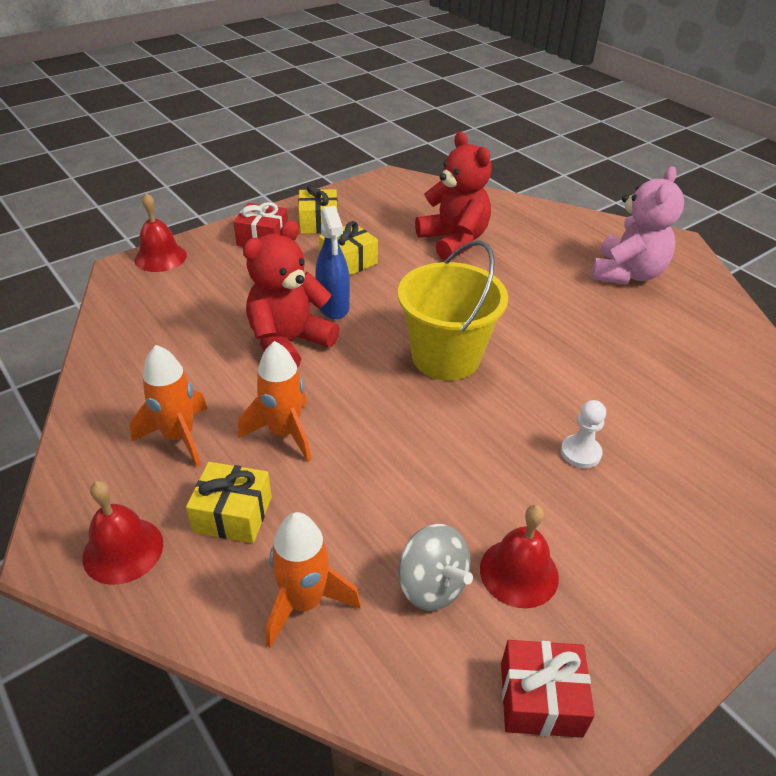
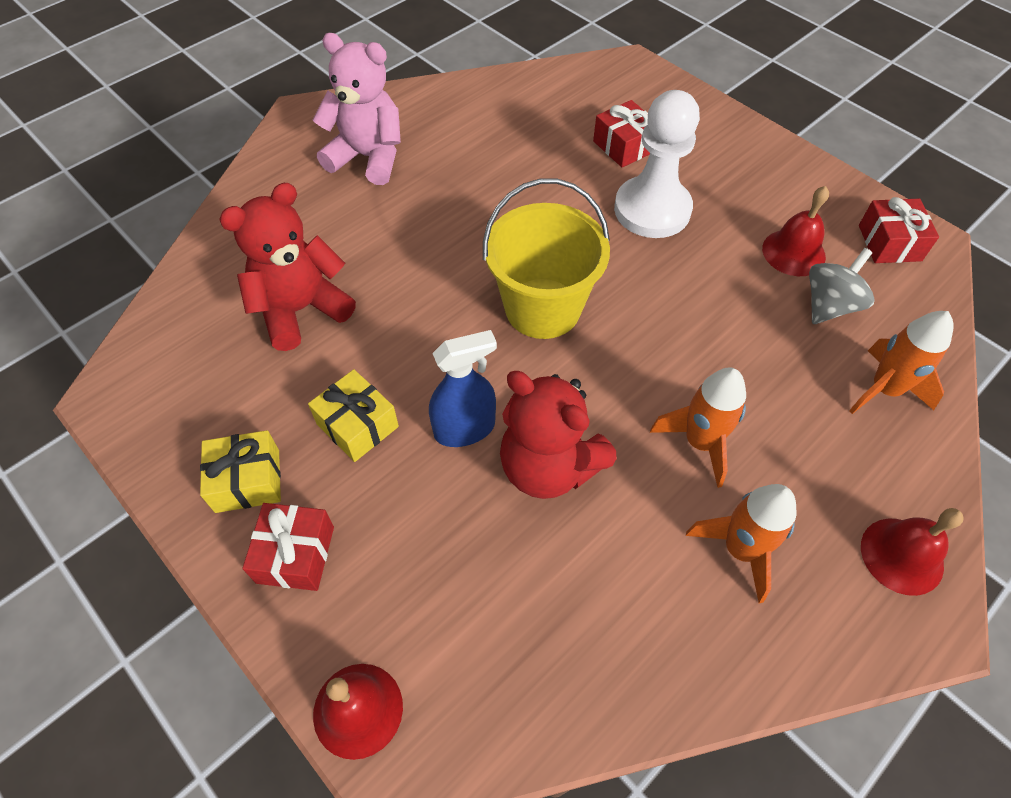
camera: 95 degrees left, 15 degrees up
(233, 514) = (820, 466): yellow gift -> none
(580, 453) = (652, 210): white pawn -> white pawn, size x2.15
(686, 447) = (624, 146): none -> red gift

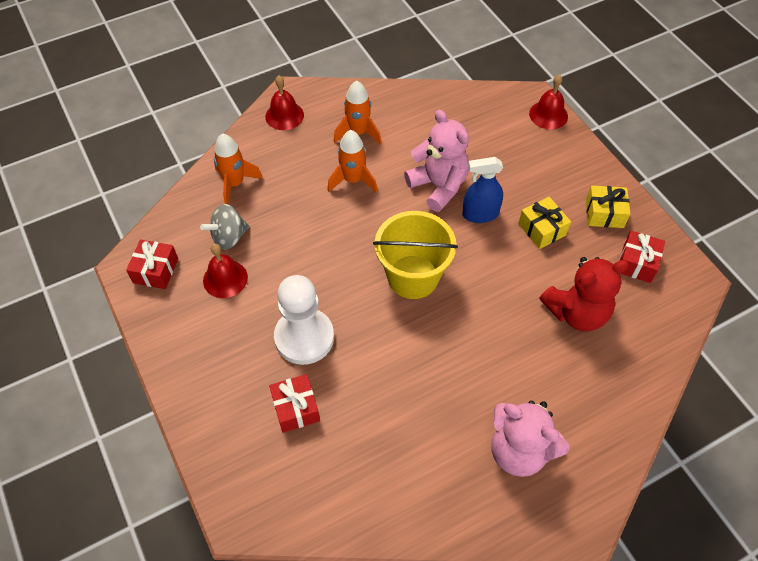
camera: 165 degrees left, 0 degrees up
(295, 554) = (577, 175): red gift -> red gift (637, 263)
(549, 466) = (438, 186): red teddy bear -> pink teddy bear

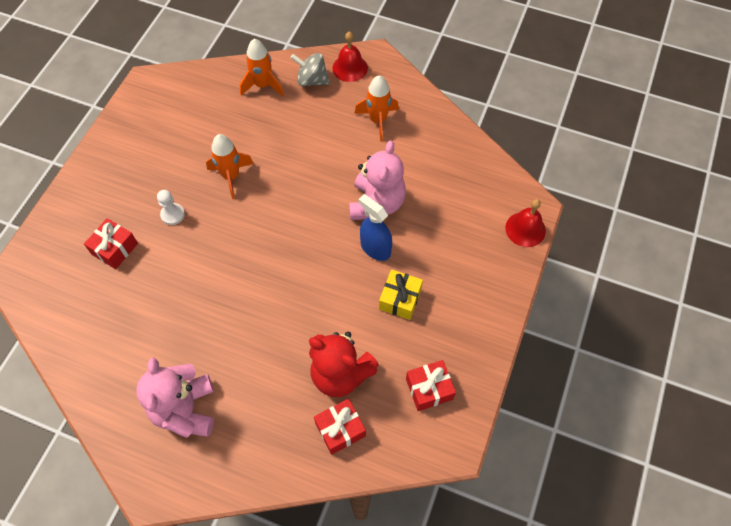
camera: 50 degrees right, 5 degrees up
(155, 271) = (156, 97): red gift -> red gift (340, 429)
(225, 279) = (181, 138): red bell -> none
(229, 237) = (216, 115): grey spinning top -> grey spinning top (312, 80)
(304, 337) = (172, 214): white pawn -> white pawn, size x0.46
(352, 180) = (330, 148): orange rocket -> orange rocket (231, 176)
(413, 277) = (278, 243): yellow bucket -> none
(604, 213) = (459, 334): yellow gift -> none

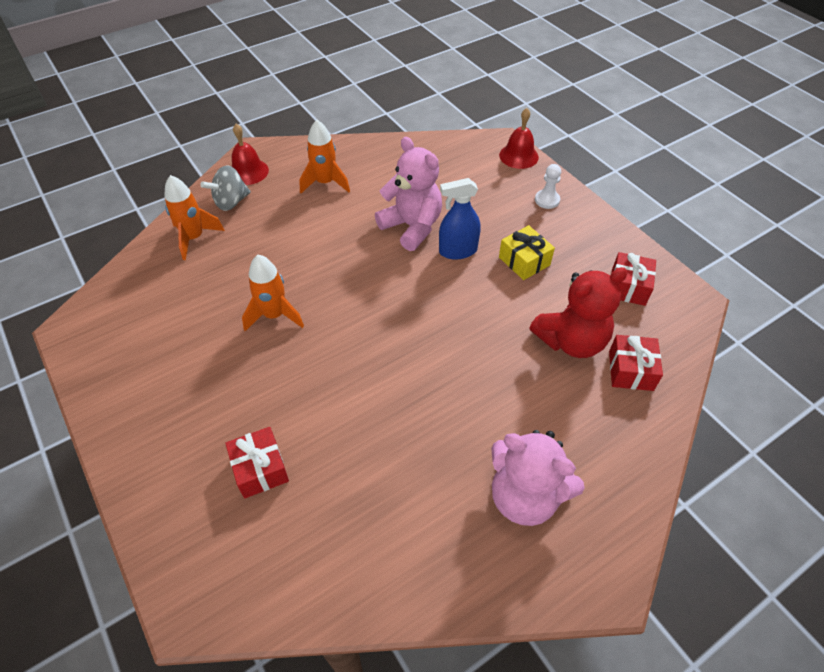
camera: 55 degrees left, 10 degrees down
(172, 214) = (270, 389): white pawn -> white pawn (547, 200)

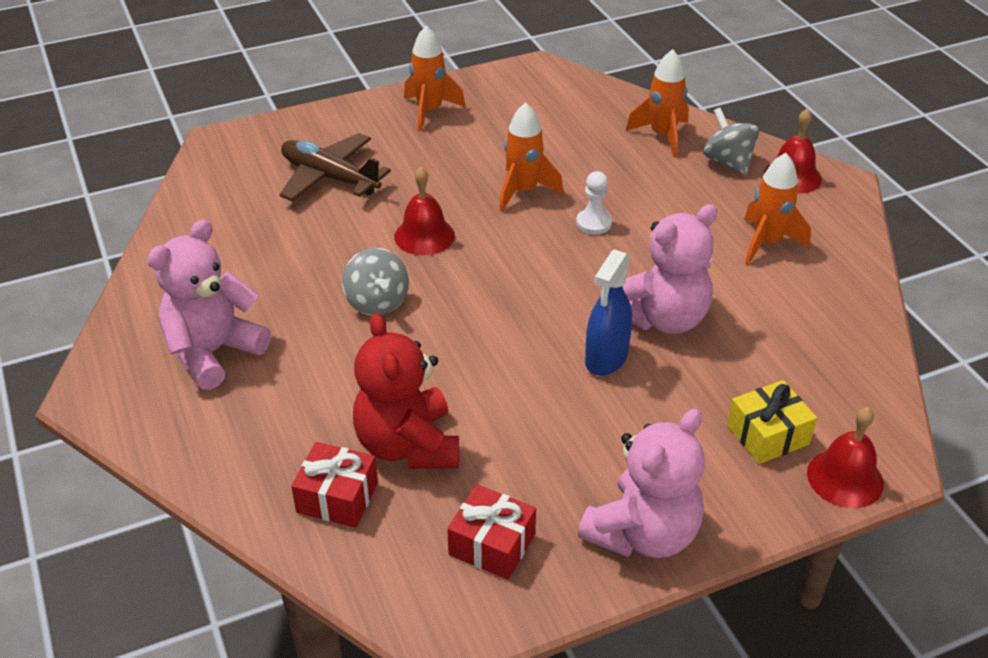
camera: 100 degrees right, 10 degrees down
(142, 405) = (430, 111): none -> orange rocket
(260, 469) = (330, 177): red gift -> brown plane
(342, 373) = (424, 236): none -> red bell
(433, 389) = (377, 302): none -> grey spinning top
(457, 251) = (606, 358): blue spray bottle -> blue spray bottle turned 150 degrees counterclockwise
(524, 261) = (573, 428): yellow gift -> yellow gift (768, 435)
(547, 200) = (716, 490): white pawn -> white pawn (593, 223)
(589, 226) = (643, 533): none -> pink teddy bear

